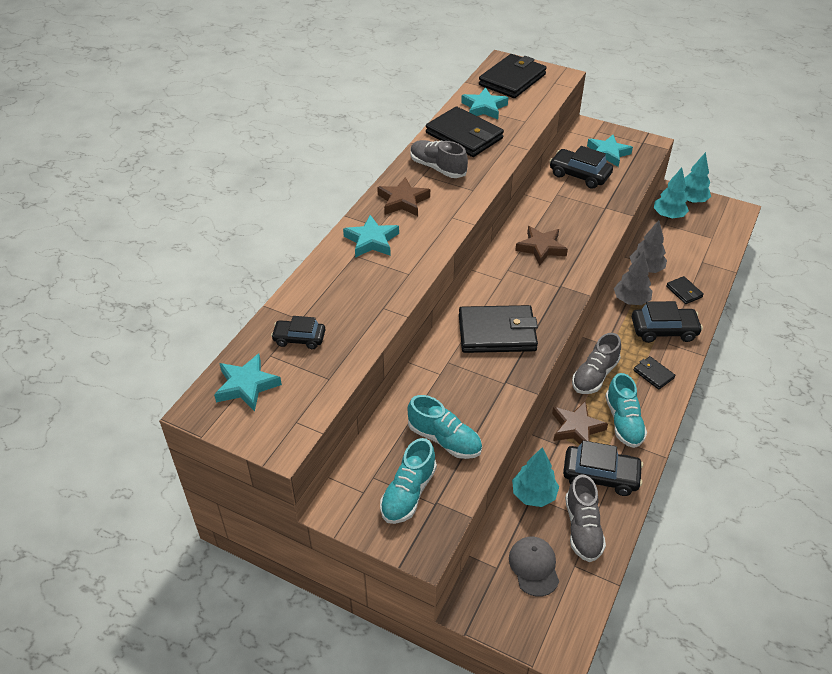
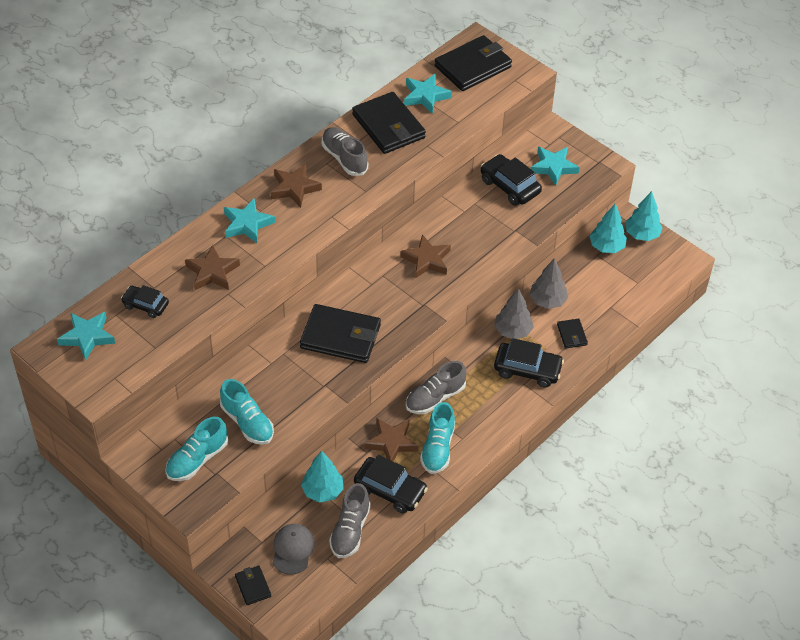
camera: 15 degrees right, 5 degrees up
(357, 291) = (212, 272): none -> brown star
(653, 374) = (491, 410): black wallet -> black wallet (253, 586)

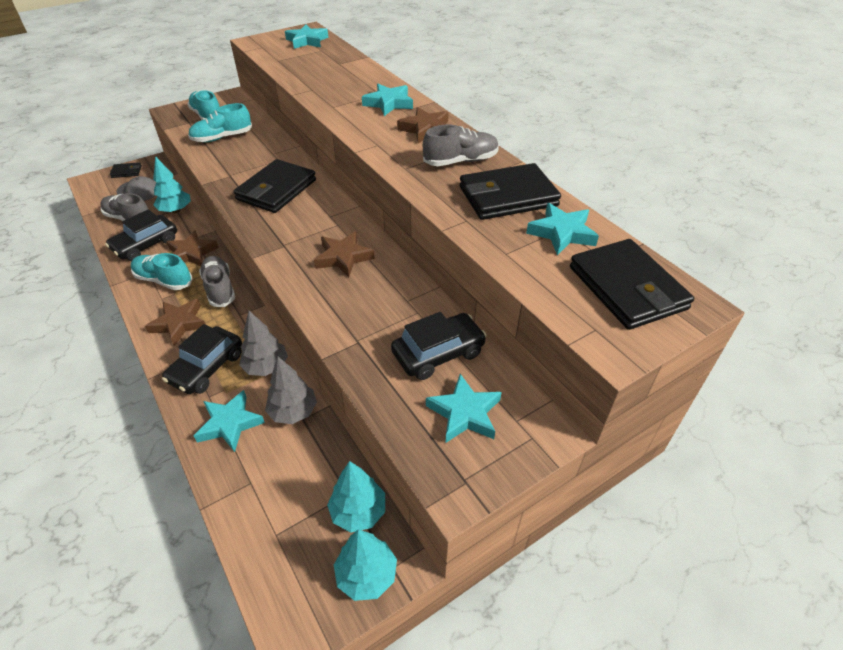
camera: 105 degrees right, 5 degrees down
(145, 305) = (322, 60): black car -> none
(212, 272) = (340, 85): brown star -> brown star (179, 324)
(571, 335) = (230, 423): black wallet -> turquoise star

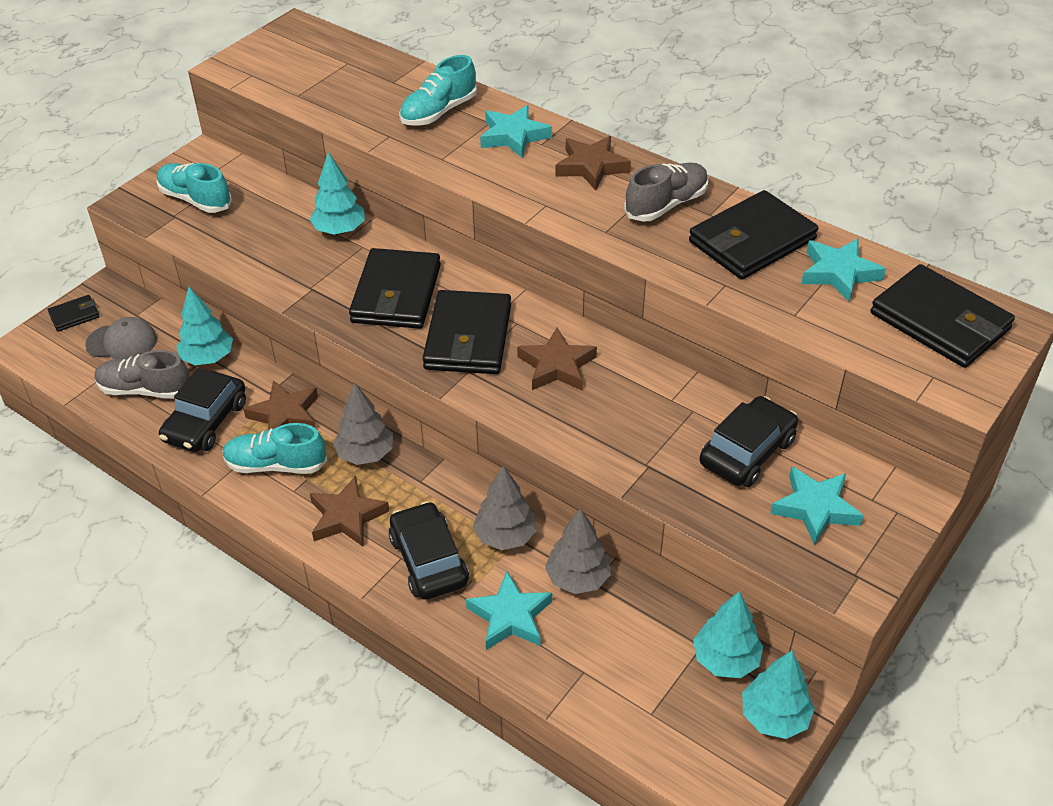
camera: 20 degrees left, 0 degrees up
(206, 367) = (429, 560): black car -> black car turned 150 degrees clockwise
(219, 288) = (365, 454): grey shoe -> grey tree
(222, 138) = (250, 230): turquoise shoe -> turquoise shoe (438, 112)
(272, 148) = (339, 230): none -> turquoise tree
(300, 225) = (468, 337): none -> black wallet
(307, 41) = (312, 49): turquoise star -> none

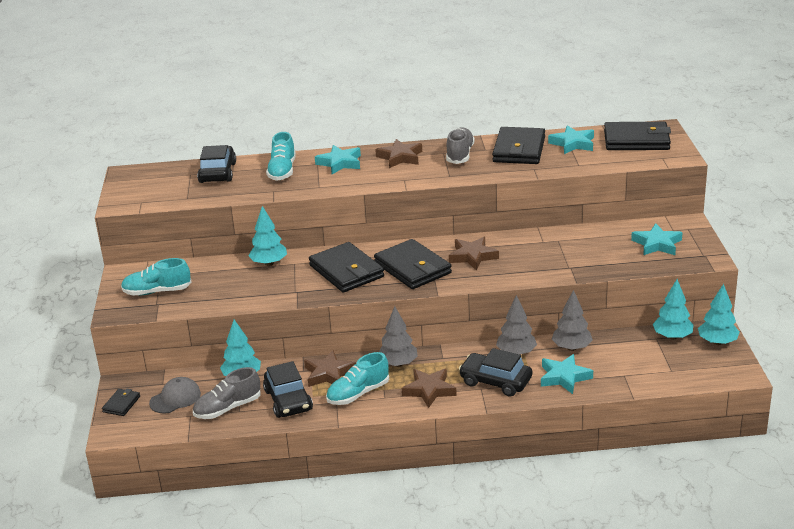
camera: 40 degrees left, 15 degrees down
(747, 452) = (602, 241): black car -> black car (218, 172)

